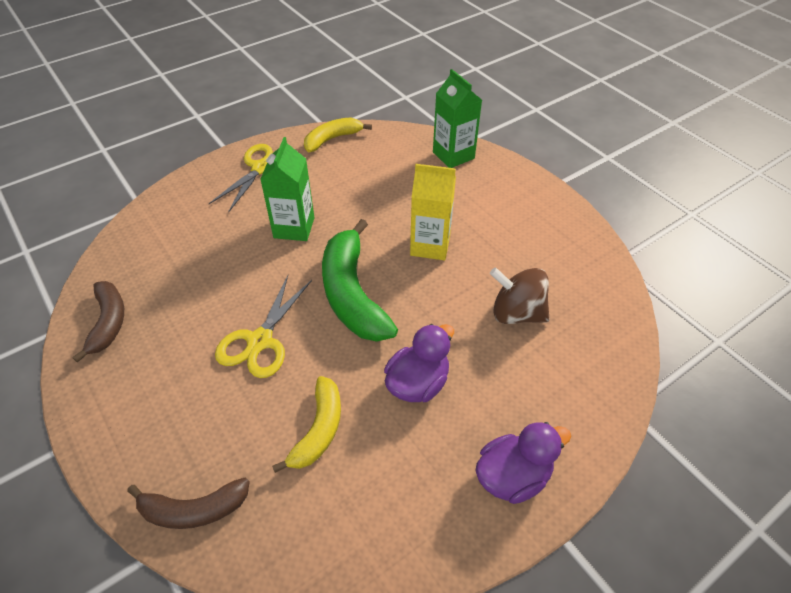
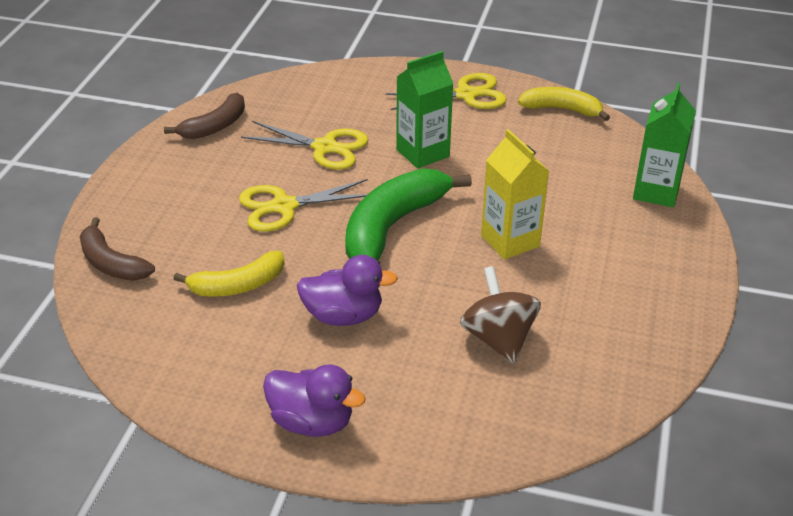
camera: 50 degrees right, 10 degrees down
(222, 273) = (325, 147): none -> yellow scissors

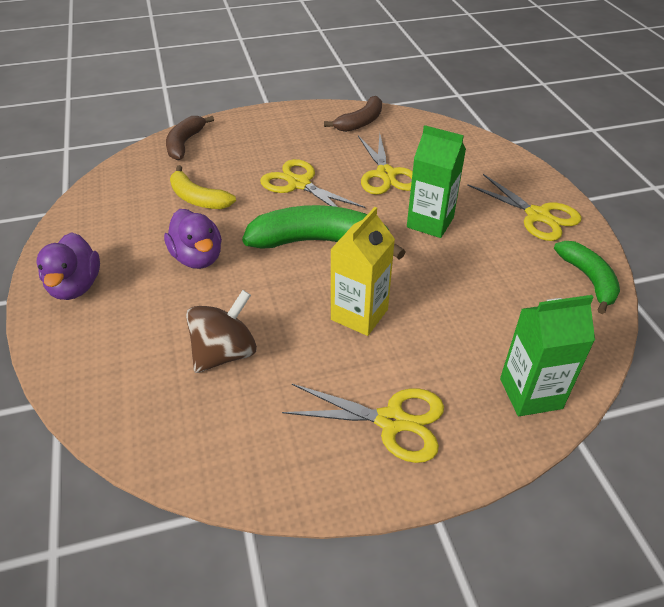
camera: 60 degrees right, 5 degrees up
(215, 126) = (360, 122): brown banana -> brown banana turned 60 degrees counterclockwise
(562, 109) = (588, 279): yellow banana -> green banana
(640, 270) = (392, 421): none -> yellow scissors

